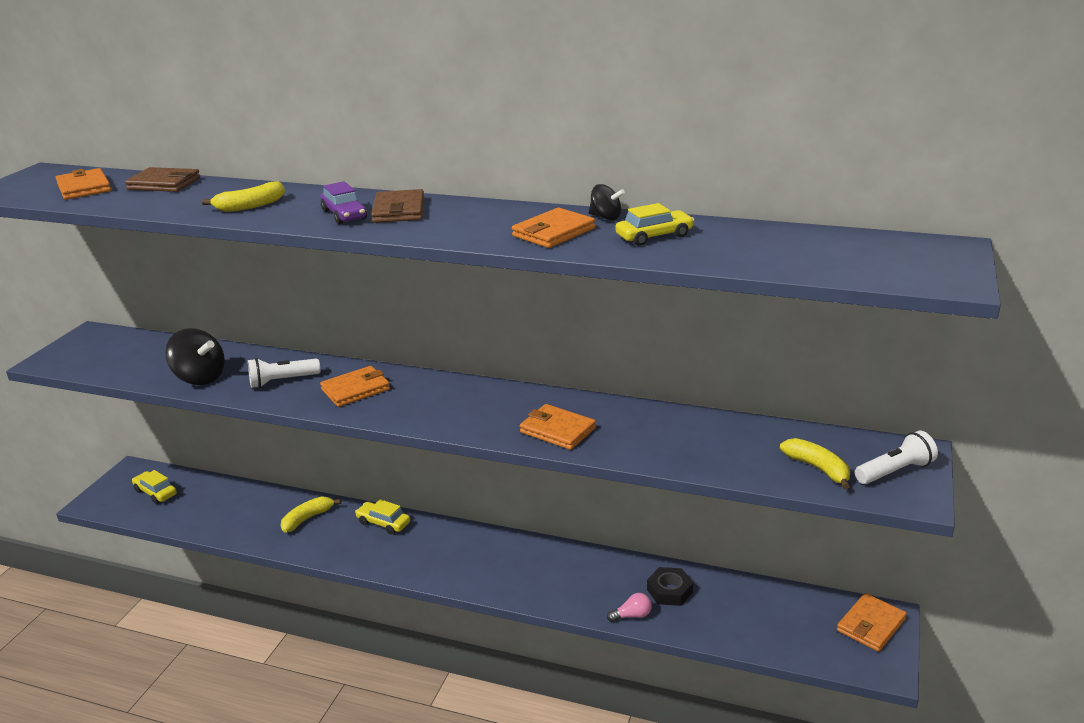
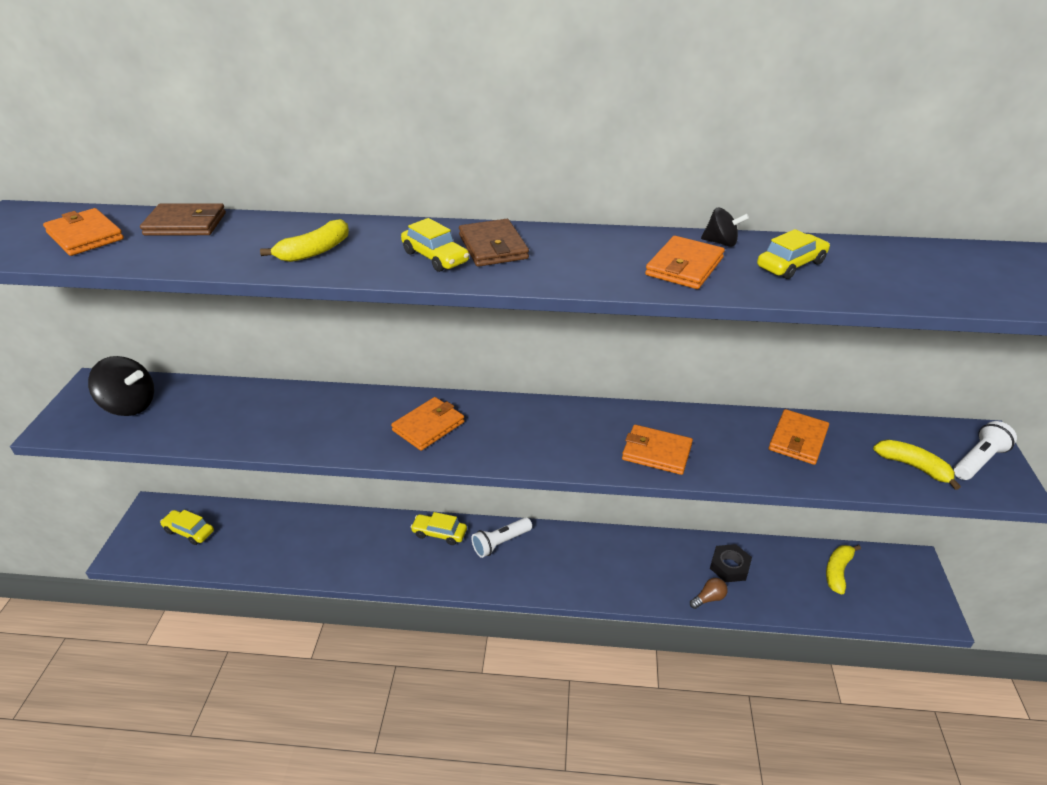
camera: 15 degrees left, 10 degrees up
(200, 378) = (250, 430): black spinning top -> black spinning top (130, 405)
(282, 381) = (344, 424): white flashlight -> white flashlight (500, 543)
(307, 518) = (361, 539): yellow banana -> yellow banana (837, 571)
(344, 215) = (435, 257): purple car -> yellow car
(632, 616) = (709, 598): pink light bulb -> brown light bulb
(871, 625) = (906, 574): orange wallet -> orange wallet (798, 439)

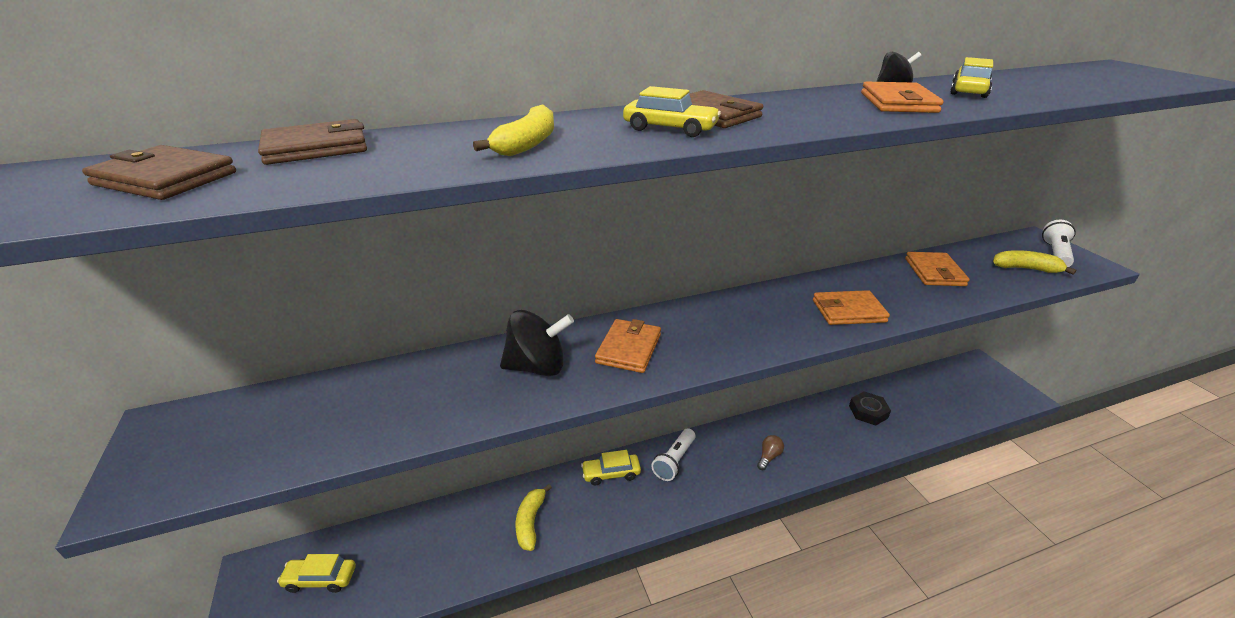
camera: 25 degrees left, 5 degrees down
(85, 236) = (165, 179): orange wallet -> brown wallet
(130, 405) = (235, 433): black spinning top -> black spinning top (537, 367)
(709, 598) = (875, 443): brown light bulb -> brown light bulb (769, 457)
(837, 571) = (940, 388): yellow banana -> yellow banana (530, 522)

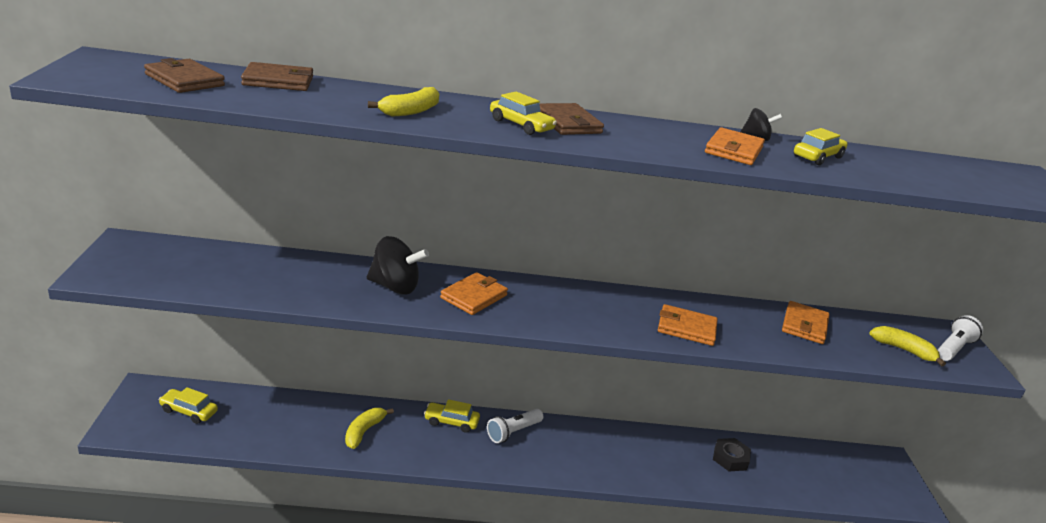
camera: 15 degrees right, 5 degrees down
(769, 457) = (602, 459): brown light bulb -> none

